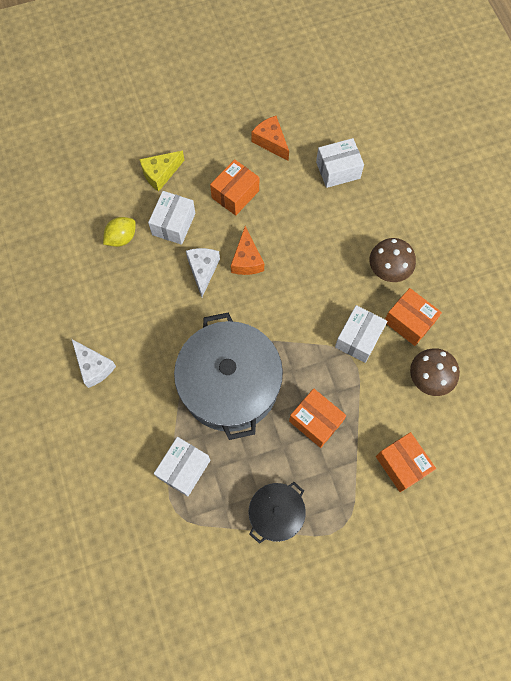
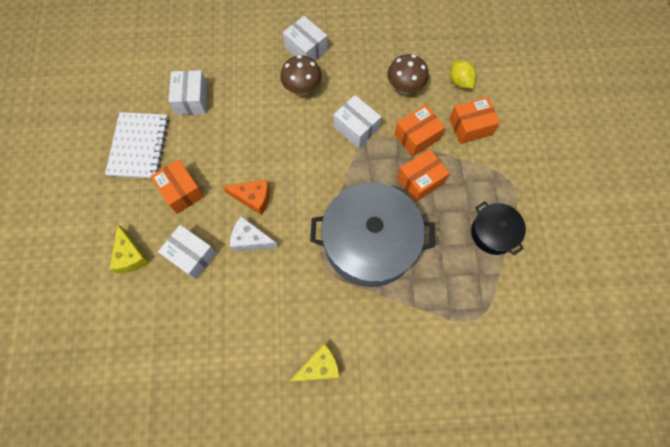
camera: 75 degrees left, 0 degrees up
(94, 367) = (319, 367): white cheese -> yellow cheese
(121, 238) = (188, 310): yellow lemon -> yellow lemon (460, 81)
(184, 469) = (439, 302): white box -> white box (306, 49)
(271, 142) = (139, 146): orange cheese -> white notebook
(409, 322) = (352, 87): orange box -> orange box (417, 137)

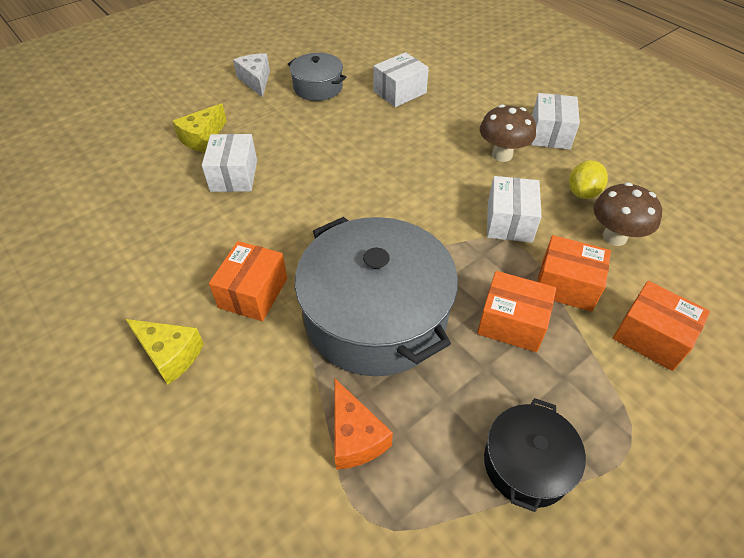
camera: 55 degrees right, 20 degrees down
(139, 146) = (318, 87): white notebook -> grey pot
(182, 191) = (297, 134): orange box -> orange box (253, 293)
(250, 239) = (288, 208): white cheese -> white cheese (256, 81)
(253, 198) = (337, 185): orange cheese -> orange cheese (355, 436)
(460, 81) = (697, 288): yellow lemon -> yellow lemon (582, 193)

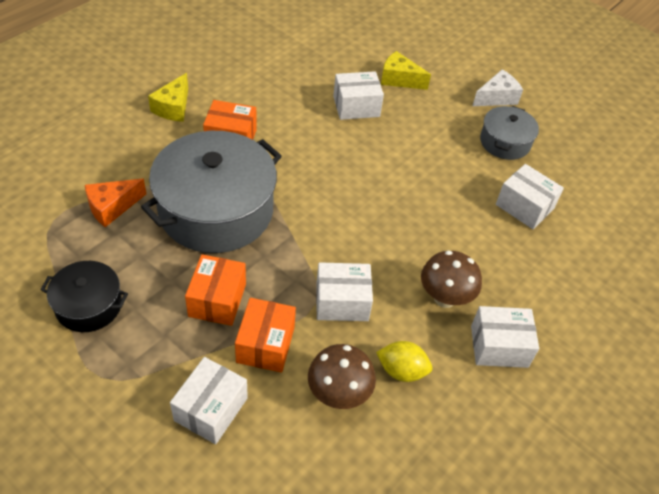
camera: 75 degrees right, 0 degrees up
(651, 337) = (211, 409): orange box -> white box

